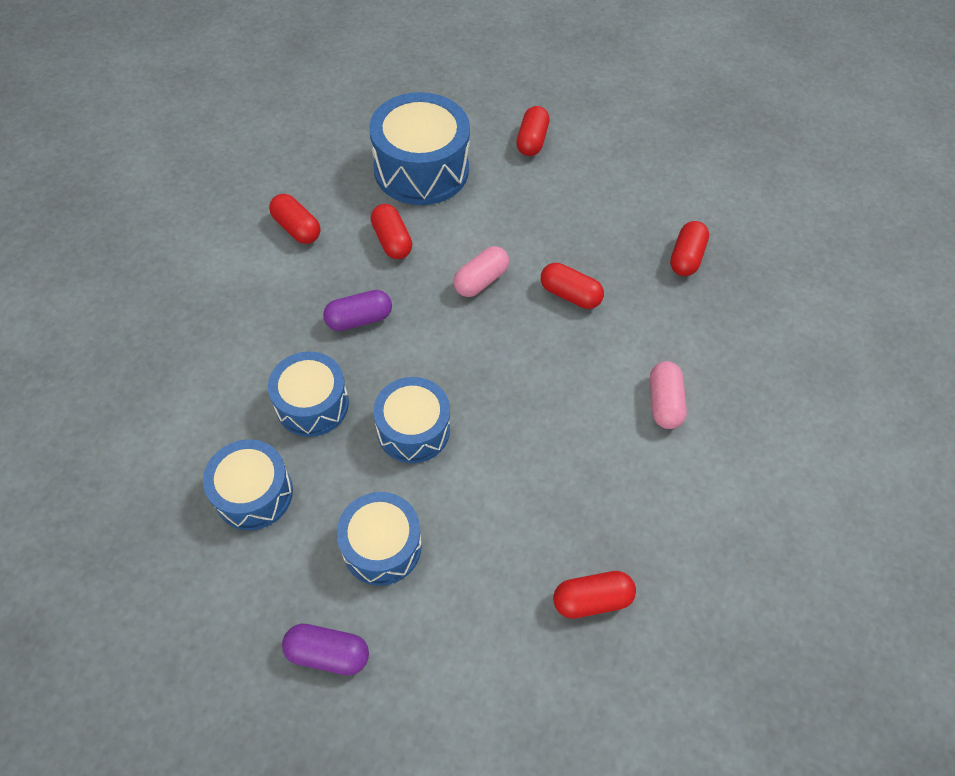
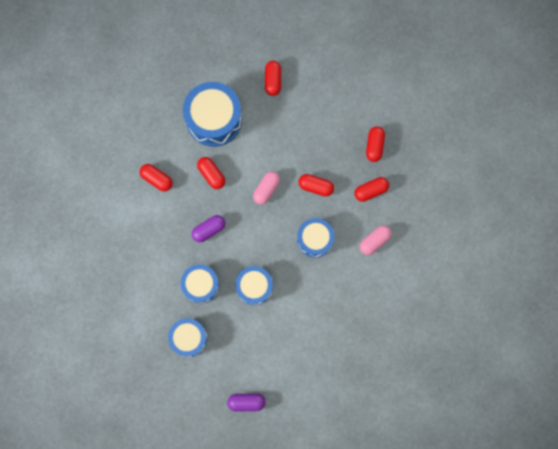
camera: 10 degrees left, 20 degrees up
(382, 546) = (256, 349): blue drum -> blue drum (315, 239)
(591, 599) = (355, 351): red capsule -> red capsule (371, 191)
(664, 402) = (374, 241): pink capsule -> pink capsule turned 60 degrees clockwise

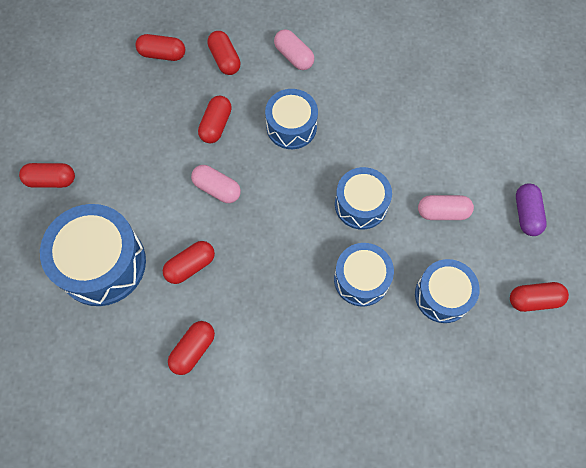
camera: 90 degrees left, 10 degrees down
(185, 399) = (534, 300): none -> red capsule
(209, 230) = (276, 268): purple capsule -> none
(248, 343) = (443, 212): none -> pink capsule

